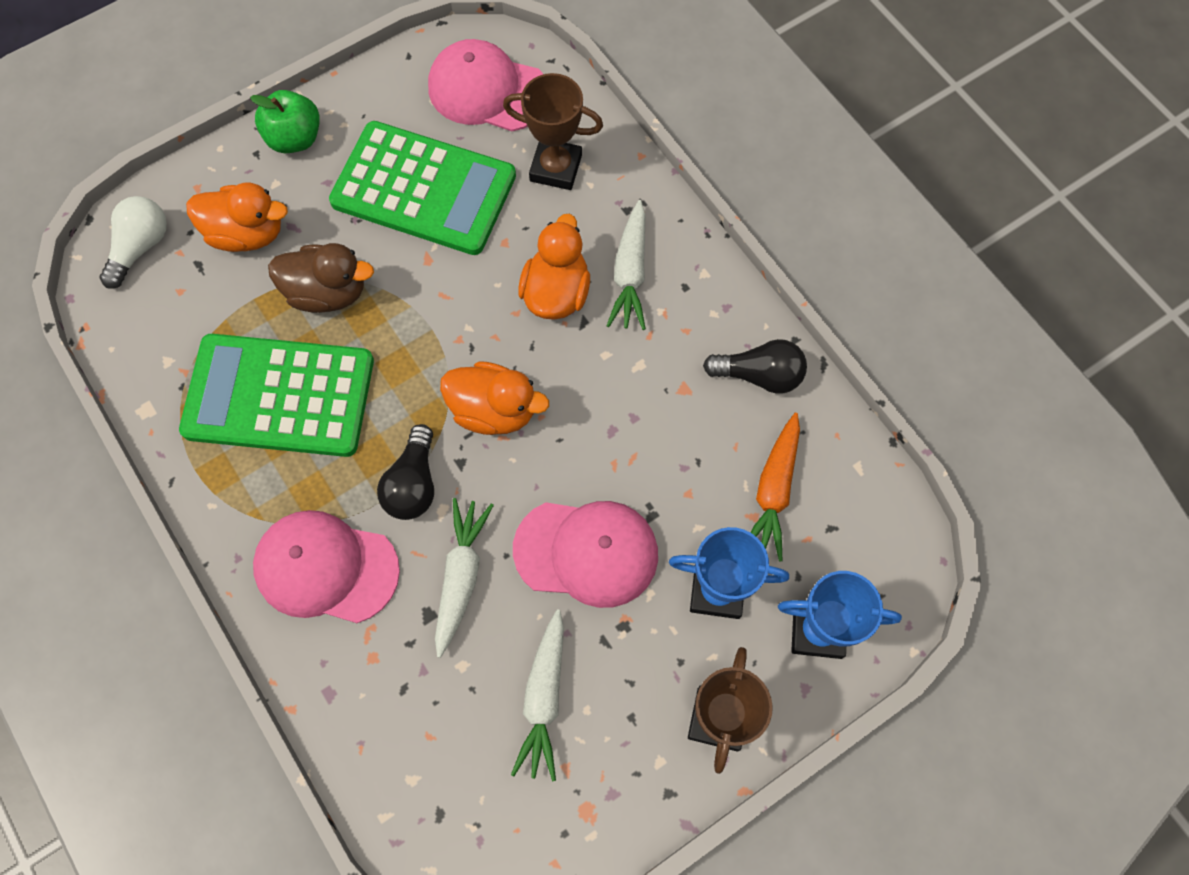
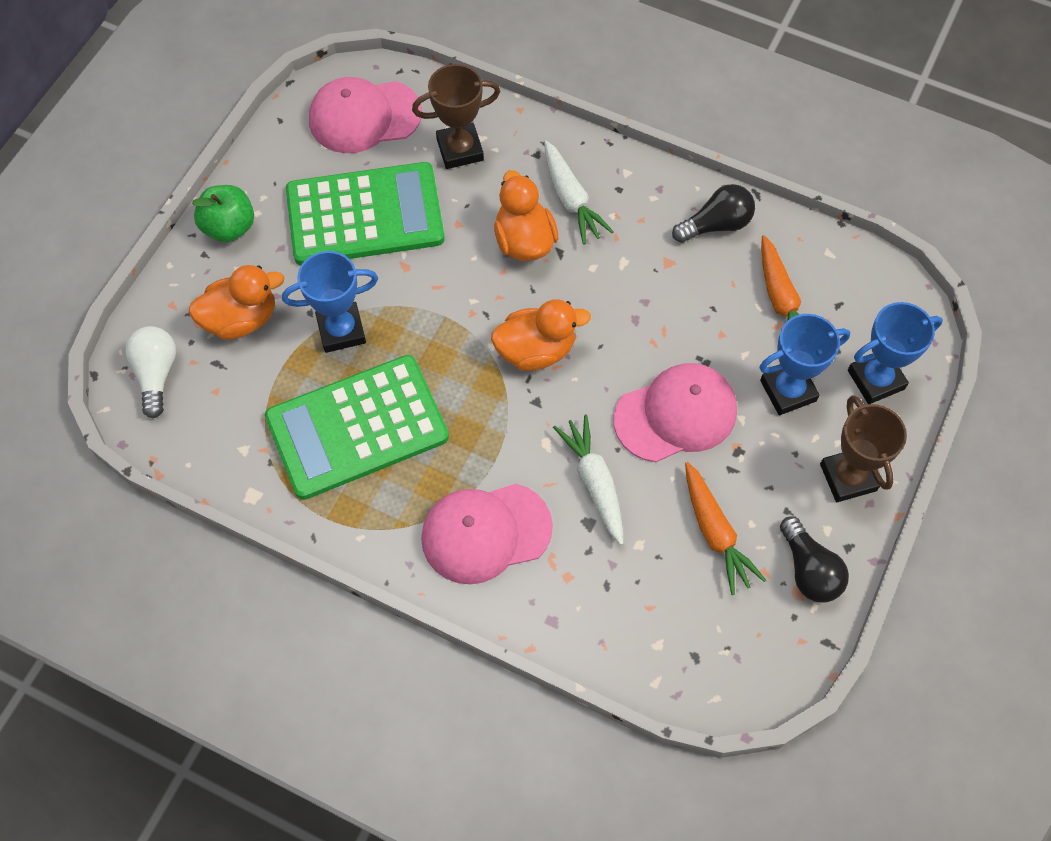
camera: 30 degrees left, 5 degrees down
(328, 292) = (341, 330): brown duck -> blue trophy
(413, 483) = (510, 436): black light bulb -> black light bulb (809, 570)
(544, 699) = (715, 533): white carrot -> orange carrot

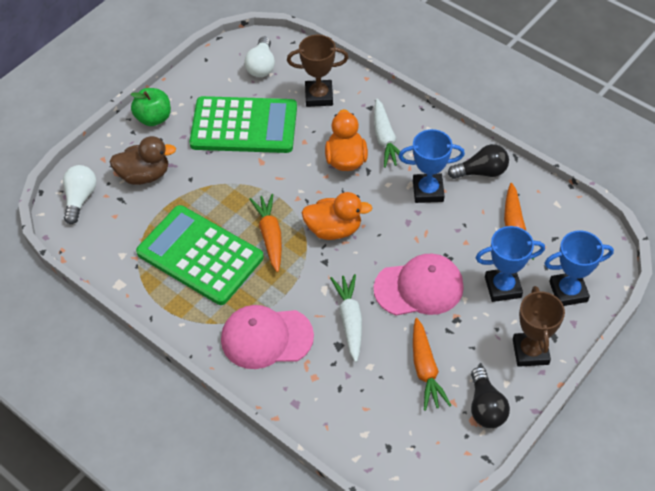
camera: 15 degrees right, 10 degrees down
(241, 319) = (144, 175): orange duck -> brown duck
(341, 330) = (207, 193): blue trophy -> blue trophy (428, 191)
(357, 427) = (200, 255): green calculator -> green calculator turned 45 degrees clockwise
(364, 116) = (261, 66): pink cap -> white light bulb
(449, 377) = (270, 235): none -> orange carrot

